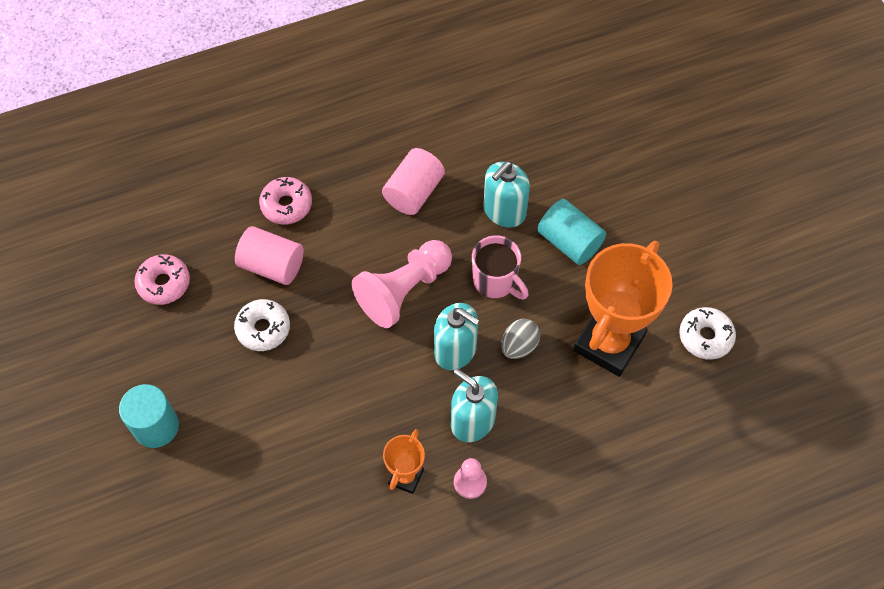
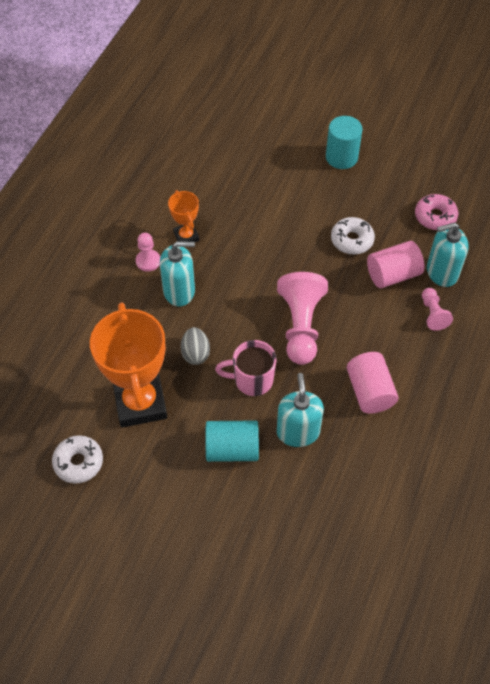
camera: 135 degrees right, 5 degrees down
(286, 205) = (433, 314): pink donut -> pink pawn
(455, 350) = (231, 319): turquoise soap dispenser -> turquoise soap dispenser (442, 272)

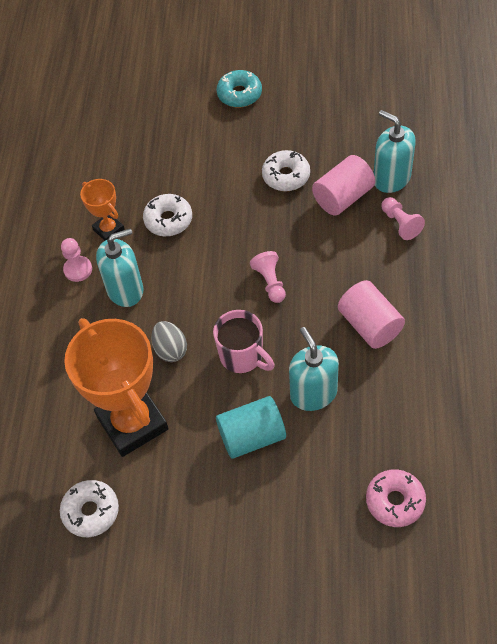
camera: 15 degrees left, 0 degrees up
(238, 245) = (168, 220): none -> white donut
(252, 380) = (242, 356): pink mug -> pink mug turned 120 degrees counterclockwise
(301, 326) = (270, 282): pink pawn -> pink pawn, size x0.51
(341, 157) = (239, 94): turquoise cylinder -> turquoise donut
(435, 217) = (361, 124): pink donut -> pink donut (395, 501)
(442, 272) = (391, 178): turquoise soap dispenser -> turquoise soap dispenser turned 75 degrees clockwise

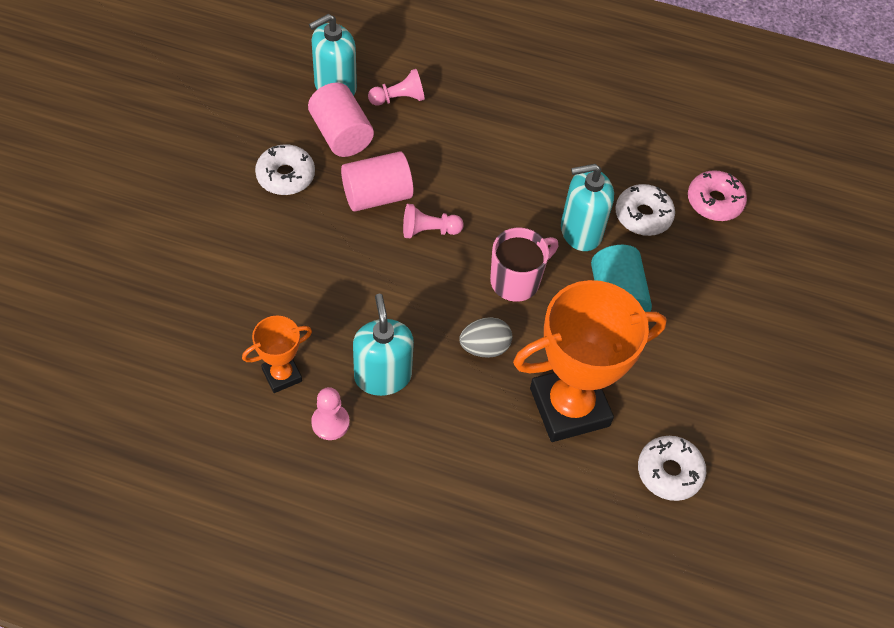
camera: 85 degrees left, 0 degrees up
(168, 220) = (296, 307): white donut -> white donut (643, 216)
(239, 94) = (132, 186): turquoise donut -> none
(369, 325) = (515, 162): pink cylinder -> pink cylinder (377, 196)

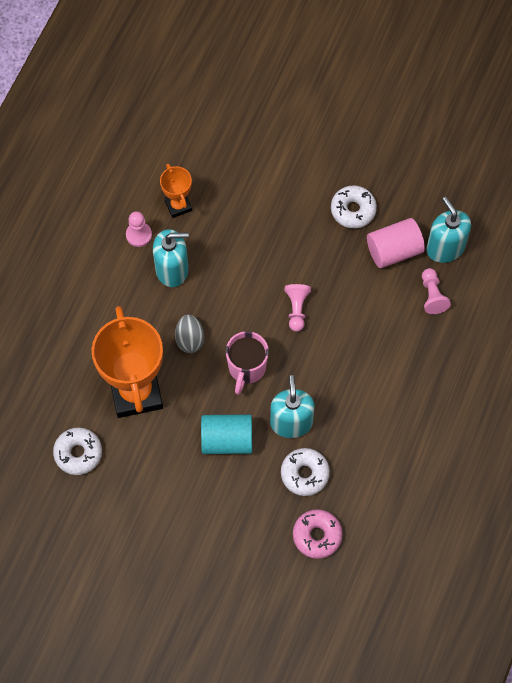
camera: 100 degrees right, 10 degrees up
(377, 196) = (331, 274): pink cylinder -> none
(516, 281) = (246, 368): pink mug -> pink mug turned 45 degrees clockwise

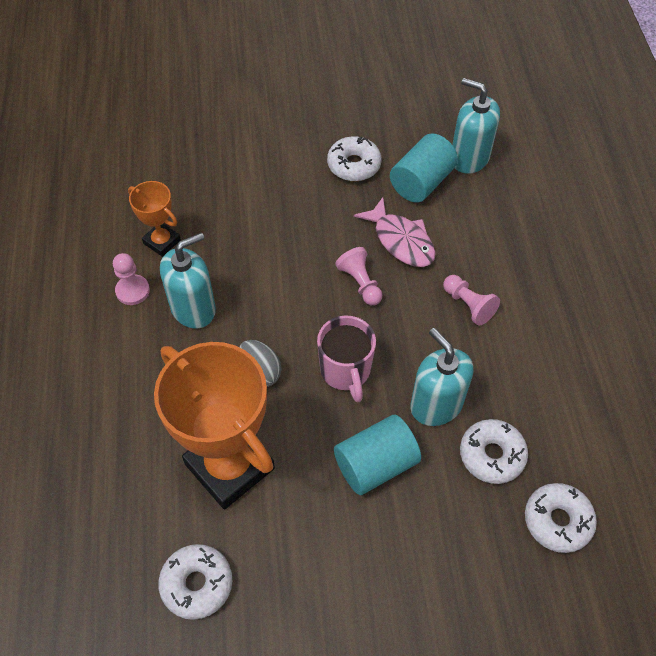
camera: 30 degrees left, 10 degrees down
(317, 536) = (557, 521): pink donut -> white donut
(347, 291) = (401, 241): none -> pink fish
(394, 250) = (421, 182): pink cylinder -> turquoise cylinder
(432, 295) = (490, 205): pink pawn -> pink pawn (468, 305)

